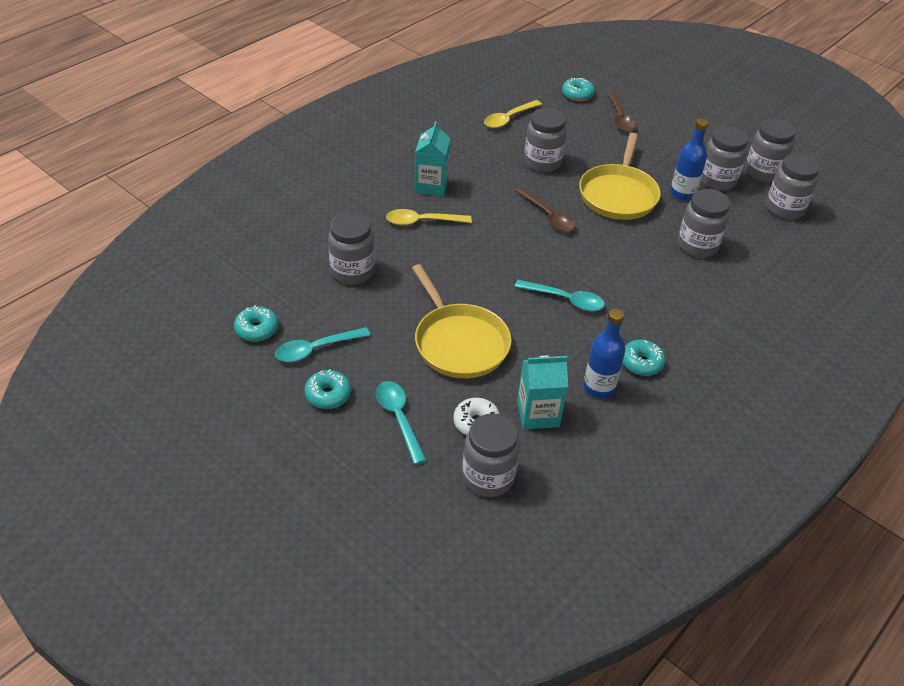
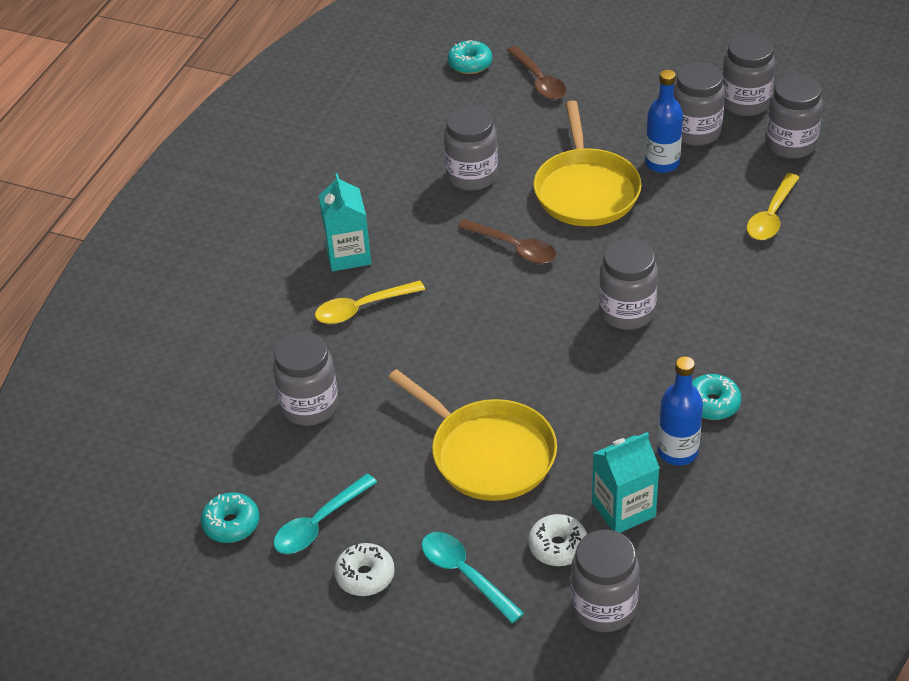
camera: 15 degrees left, 0 degrees up
(328, 395) = (365, 576): turquoise donut -> white donut
(508, 119) = (399, 127): yellow spoon -> yellow spoon (771, 216)
(565, 300) = (587, 353): turquoise spoon -> none
(697, 246) = (710, 229): grey jar -> grey jar (626, 312)

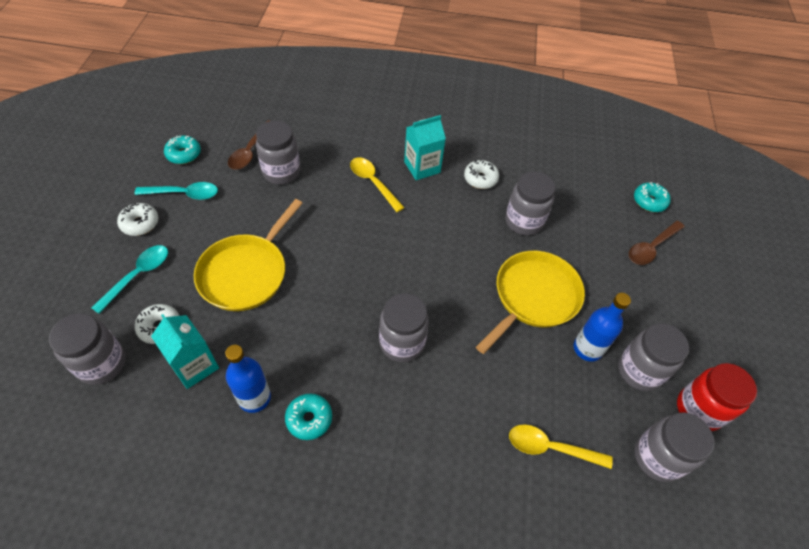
camera: 70 degrees right, 10 degrees up
(319, 523) = (183, 194): turquoise spoon -> turquoise spoon turned 150 degrees clockwise
(388, 201) = (480, 179): none -> white donut
(514, 248) = (454, 258): brown spoon -> brown spoon (250, 151)
(586, 190) = (533, 297): yellow pan -> yellow pan turned 150 degrees clockwise
(745, 103) = (698, 409): grey jar -> red jar

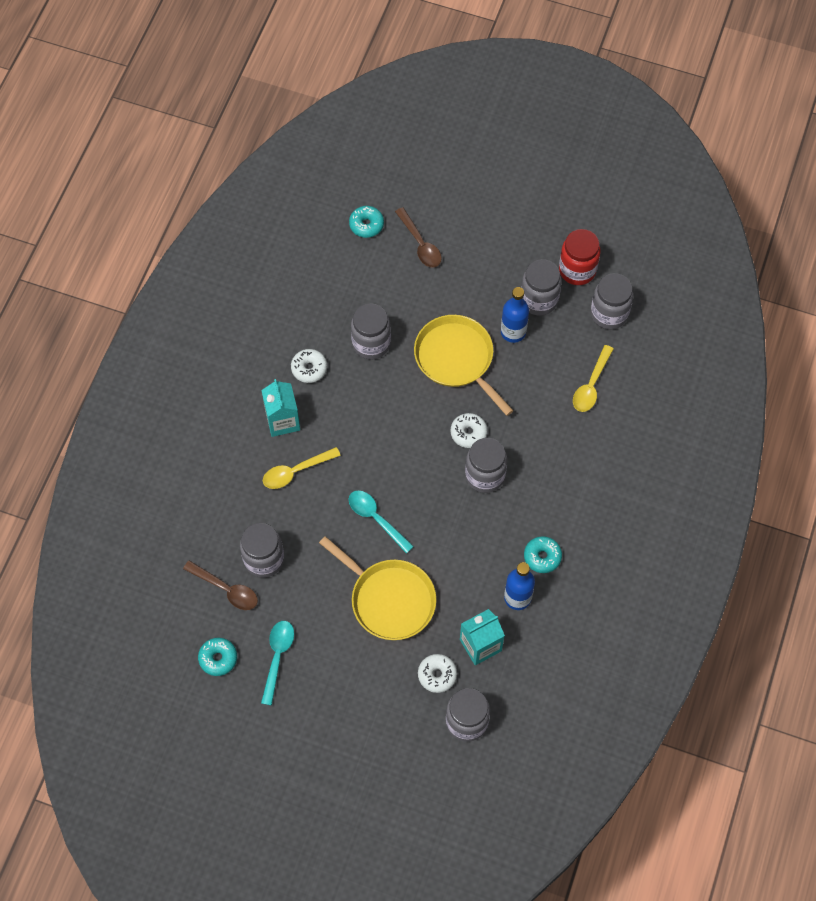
camera: 75 degrees left, 10 degrees up
(138, 276) = (376, 697): turquoise spoon -> turquoise spoon (376, 519)
(140, 223) = (310, 699): white donut -> white donut (468, 433)

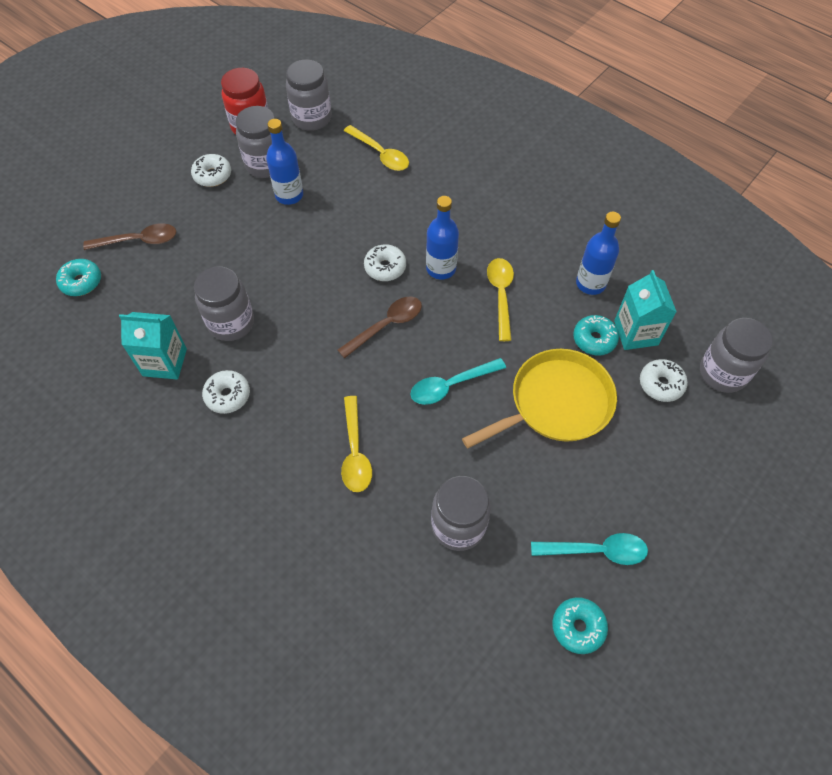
camera: 70 degrees left, 5 degrees down
(226, 589) = (483, 586): brown spoon -> brown spoon (386, 325)
(277, 657) = (596, 550): turquoise spoon -> turquoise spoon turned 150 degrees clockwise
(282, 420) = (281, 446): turquoise carton -> turquoise carton (165, 362)
(456, 359) = (293, 251): yellow pan -> none
(476, 530) = (501, 295): none -> yellow spoon
(485, 475) = (441, 268): grey jar -> blue bottle
(509, 265) = (212, 175): none -> white donut
(542, 557) = (551, 249): turquoise donut -> turquoise donut (594, 339)

